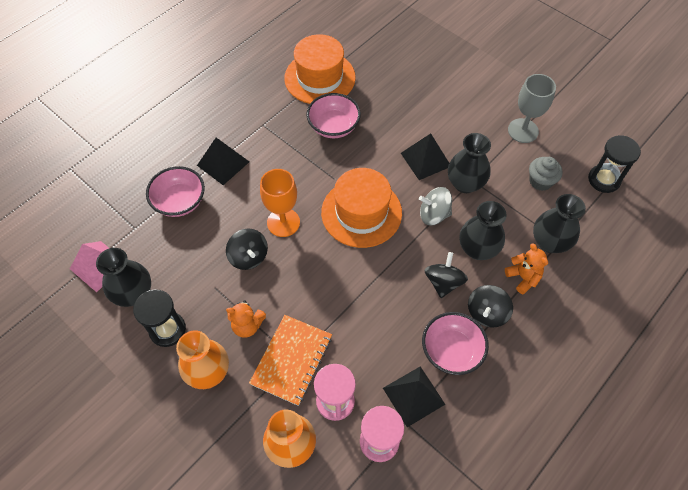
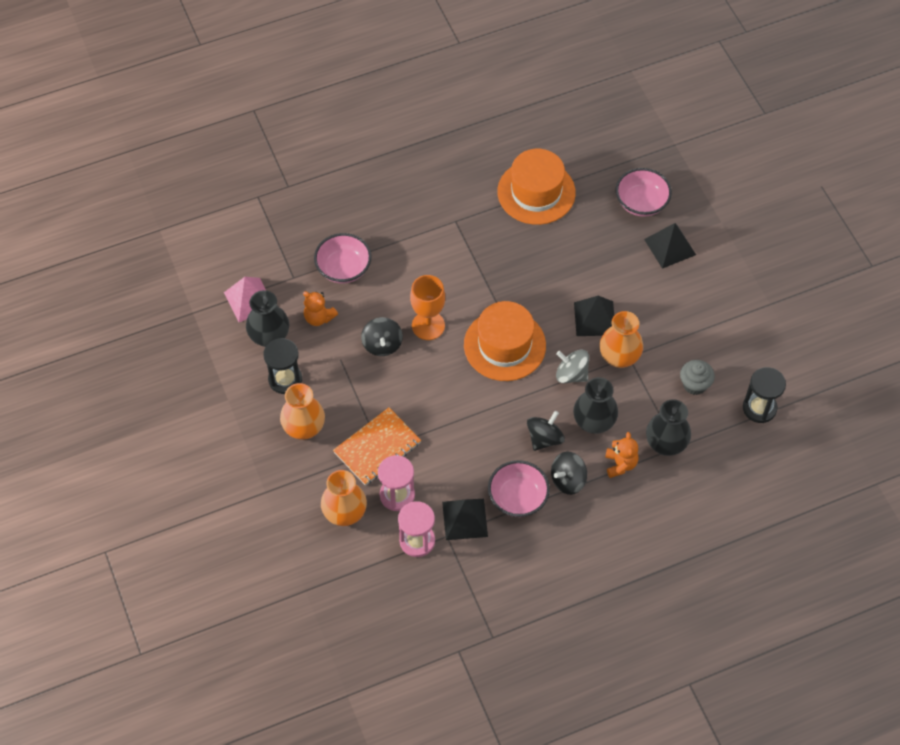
camera: 25 degrees right, 0 degrees up
(223, 163) = (399, 246): black pyramid -> black pyramid (670, 247)
(247, 325) = (353, 404): orange teddy bear -> orange teddy bear (319, 317)
(333, 126) = (523, 250): pink bowl -> pink bowl (641, 203)
(465, 183) = (619, 357): black vase -> orange vase
(523, 130) = (710, 327): grey goblet -> none

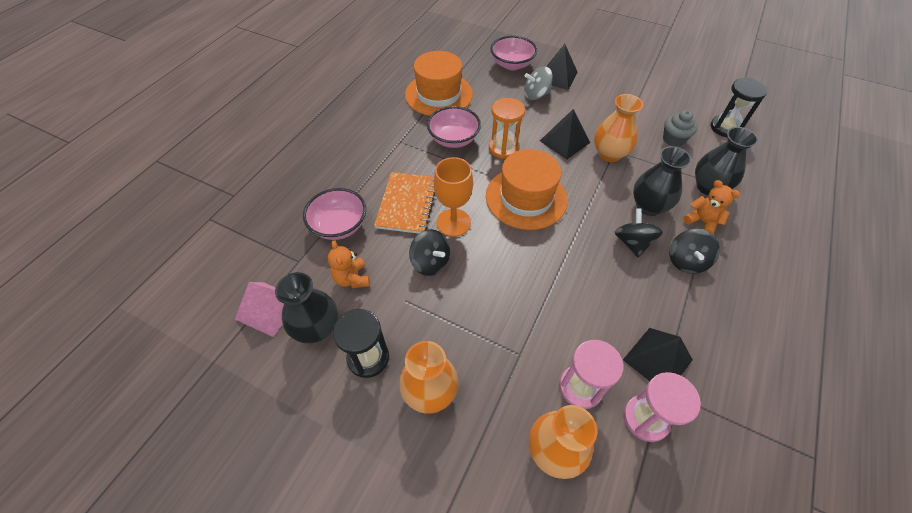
camera: 40 degrees left, 5 degrees down
(319, 317) = (352, 278): orange teddy bear -> orange teddy bear turned 75 degrees clockwise
(377, 448) = (516, 355): orange notebook -> orange notebook (407, 204)
(518, 498) = (672, 305): pink bowl -> pink bowl (453, 139)
(535, 288) = (503, 148): none -> orange hourglass
(571, 374) = (594, 185): grey spinning top -> grey spinning top (536, 95)

